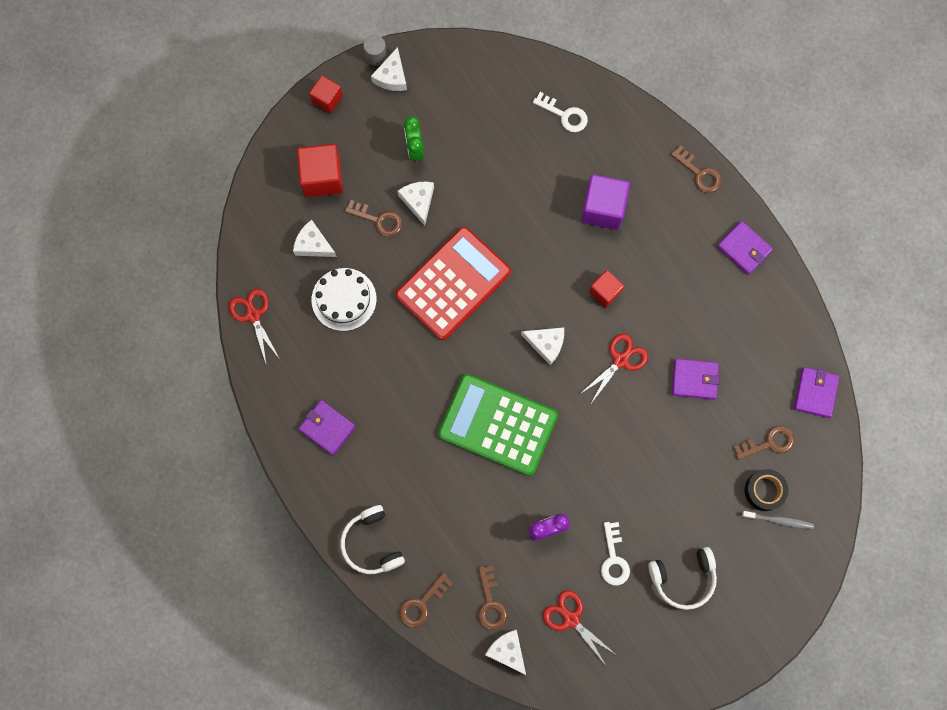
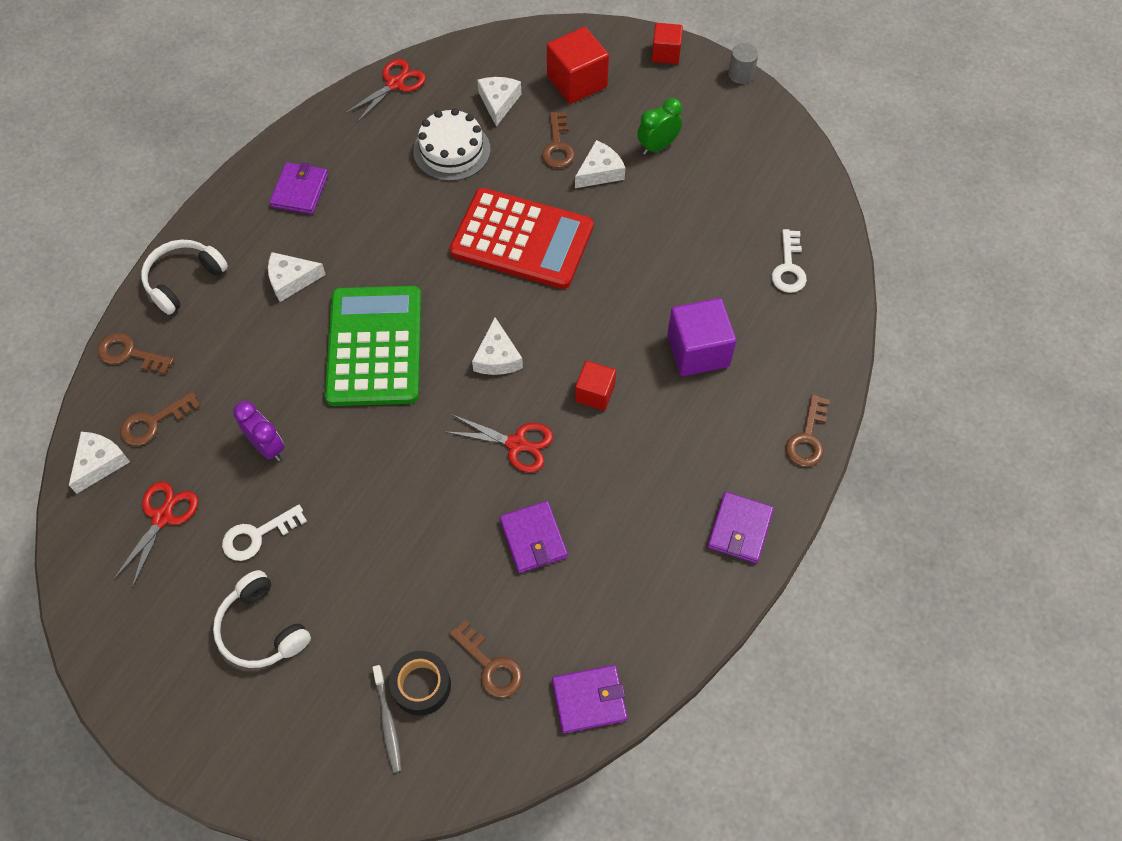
camera: 65 degrees right, 15 degrees down
(391, 76) = (727, 96): white cheese -> white cheese (291, 280)

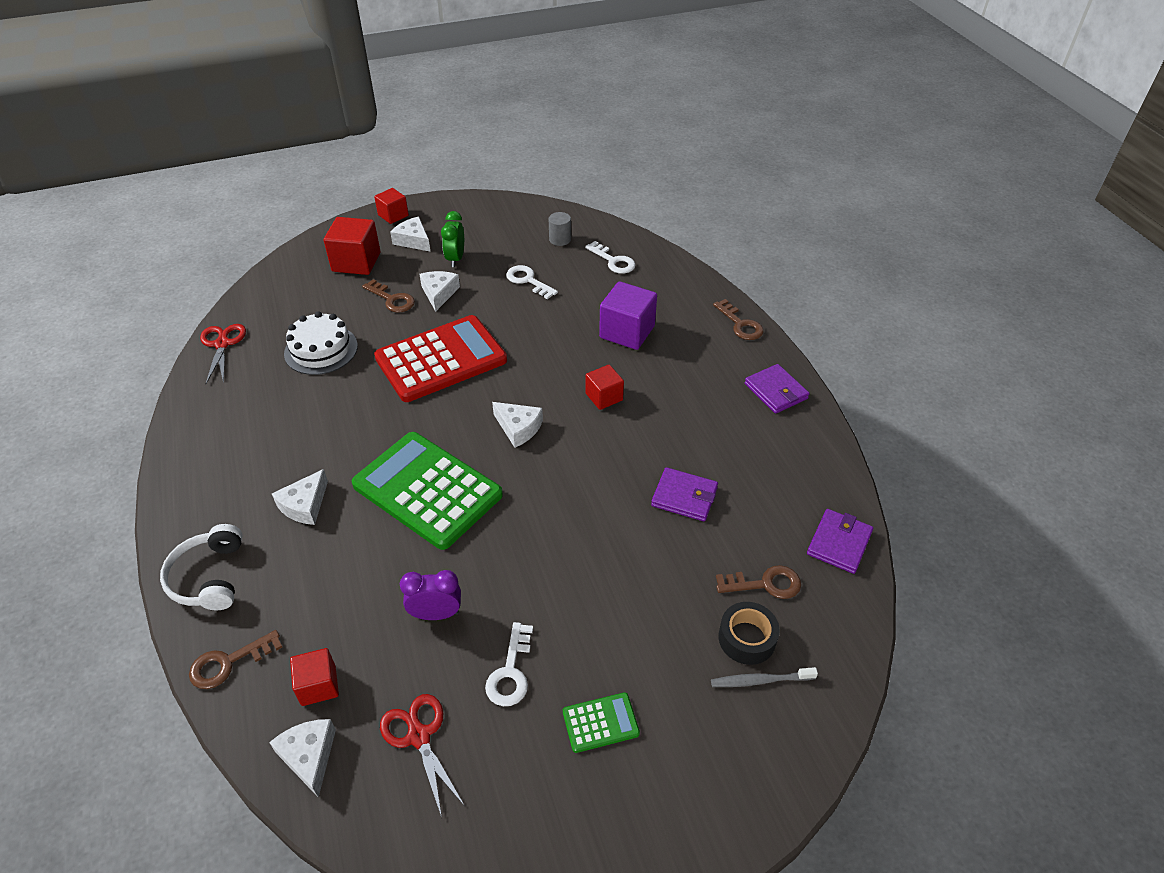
camera: 50 degrees left, 15 degrees down
(154, 422) = (318, 685): brown key -> red cube
(261, 629) = (600, 723): white headphones -> green calculator
(300, 191) = (233, 451): purple wallet -> none
(388, 722) = (760, 680): grey toothbrush -> grey toothbrush turned 150 degrees clockwise
(499, 102) = (317, 305): white cheese -> white cheese (413, 240)
(516, 444) = (599, 460): red scissors -> none
(686, 222) = (528, 281): none -> white key
(740, 74) = (453, 198): grey cylinder -> grey cylinder (560, 239)

